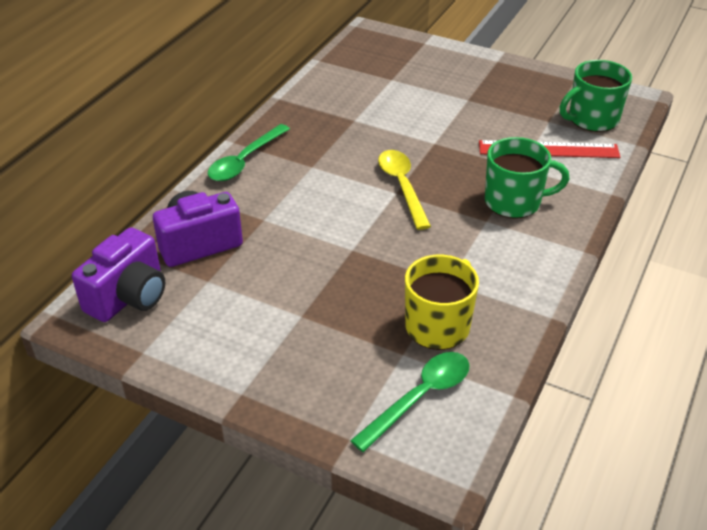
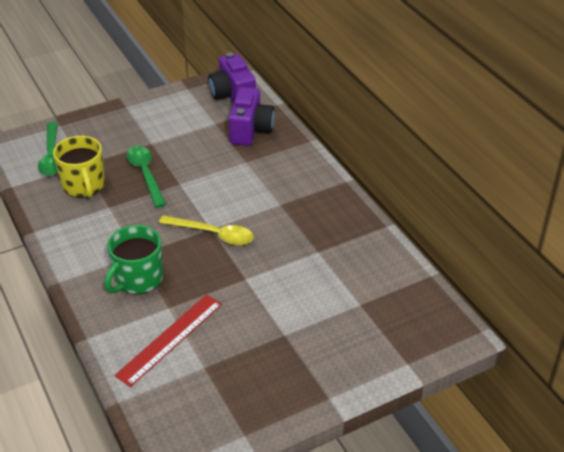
camera: 125 degrees right, 0 degrees up
(245, 161) = (317, 177): green spoon -> green spoon (145, 174)
(592, 119) = (177, 399): green mug -> none

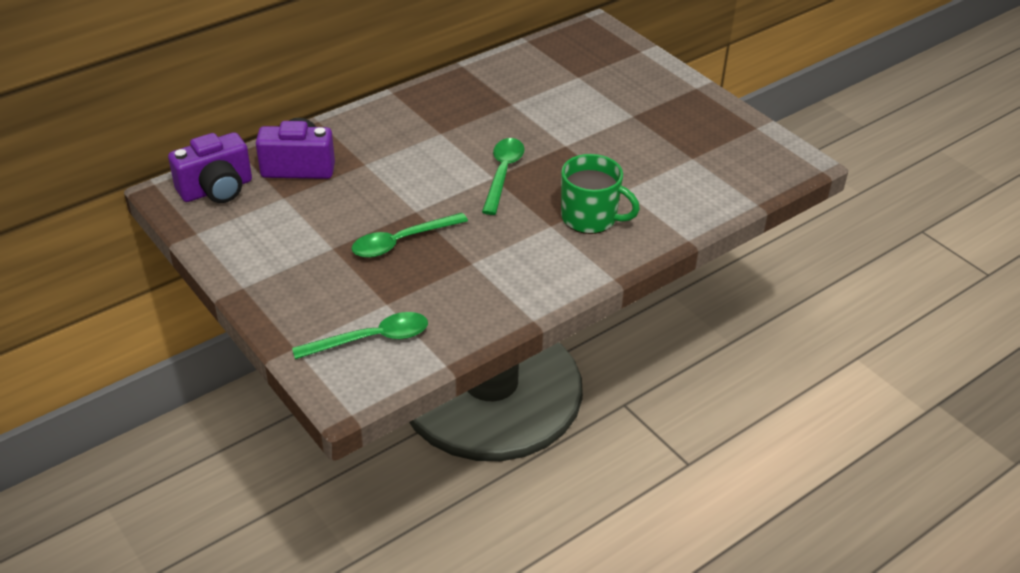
camera: 100 degrees left, 0 degrees up
(84, 185) = (433, 293): yellow mug -> none
(170, 339) = (666, 183): red ruler -> none
(213, 234) = (503, 174): yellow spoon -> green spoon

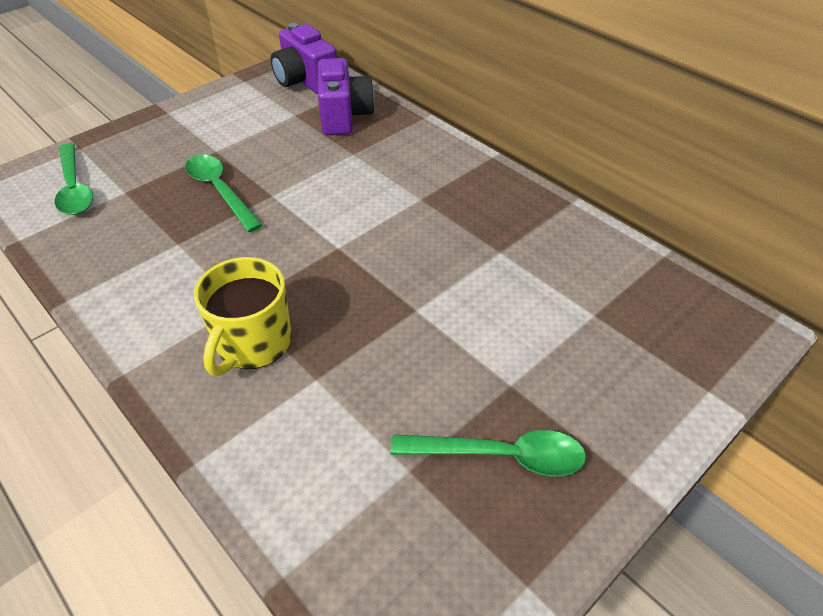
camera: 85 degrees right, 5 degrees up
(503, 174) = (344, 255): green spoon -> green spoon (500, 456)
(590, 218) = (253, 343): green mug -> yellow mug

